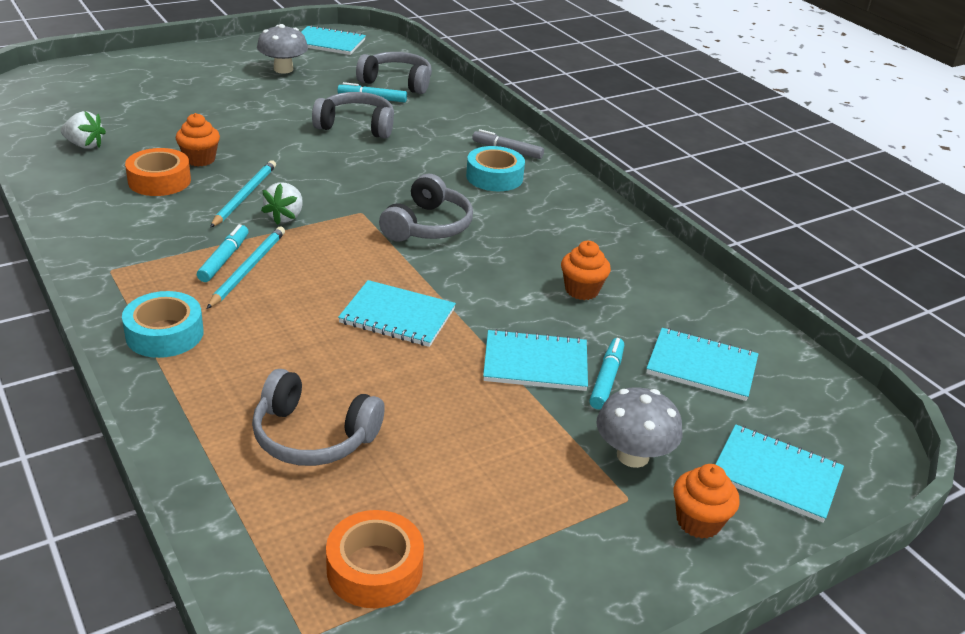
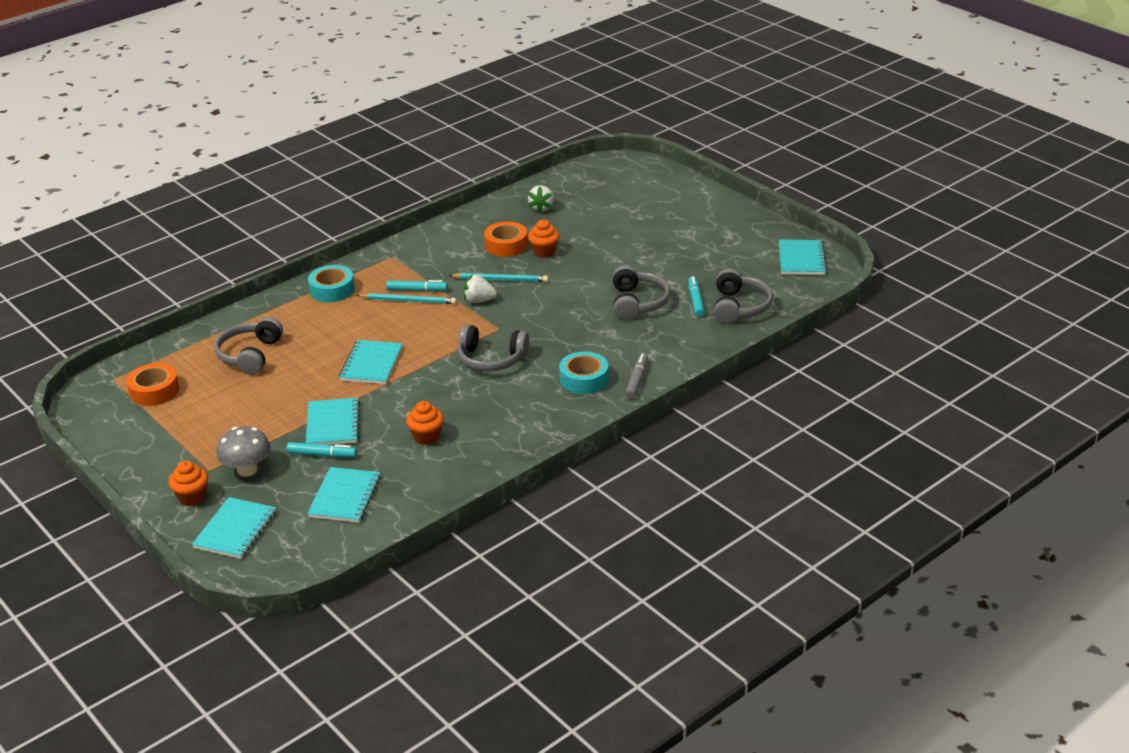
camera: 85 degrees right, 0 degrees up
(283, 69) = (724, 250): grey mushroom -> none

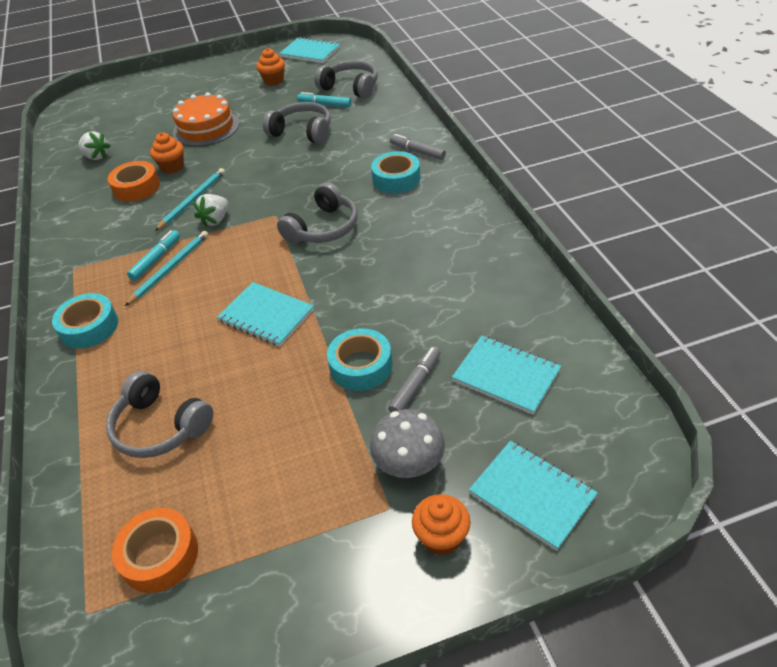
camera: 65 degrees left, 10 degrees up
(322, 455) = (416, 385): turquoise marker -> grey marker
(333, 424) = (361, 366): turquoise notebook -> turquoise tape
(426, 437) = (428, 293): orange cupcake -> orange cupcake (273, 81)
(616, 247) = (206, 128): none -> orange cake

